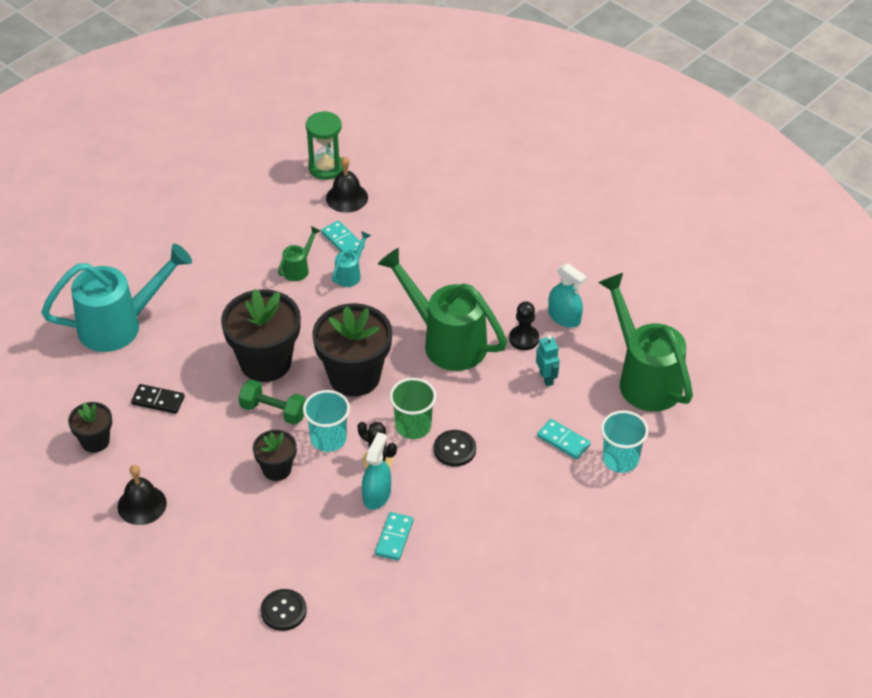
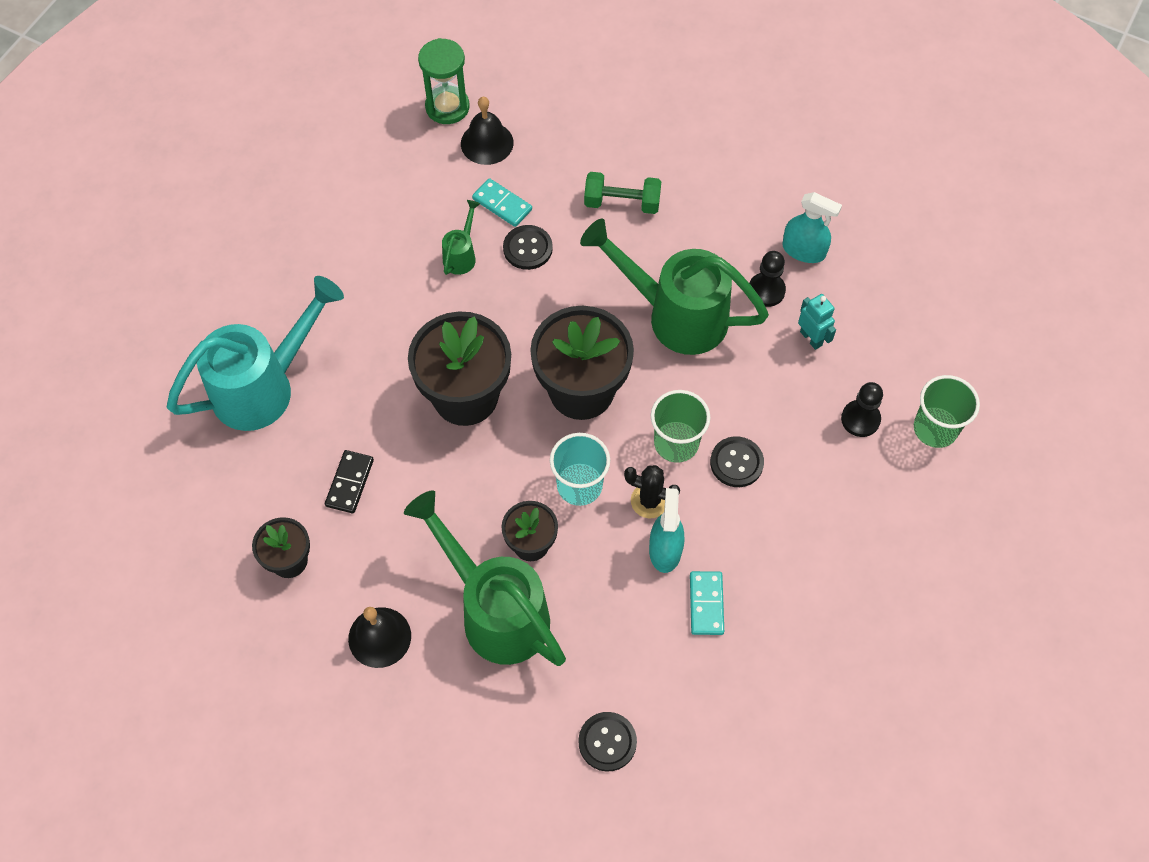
camera: 15 degrees left, 15 degrees up
(158, 400) = (349, 483): black domino -> black domino turned 75 degrees counterclockwise
(273, 411) = (499, 463): green dumbbell -> green dumbbell (622, 203)
(350, 274) = (527, 248): turquoise watering can -> black button
(563, 440) = (860, 419): turquoise domino -> black pawn
(620, 459) = (935, 428): turquoise cup -> green cup
(644, 377) = (924, 310): green watering can -> green watering can (495, 610)

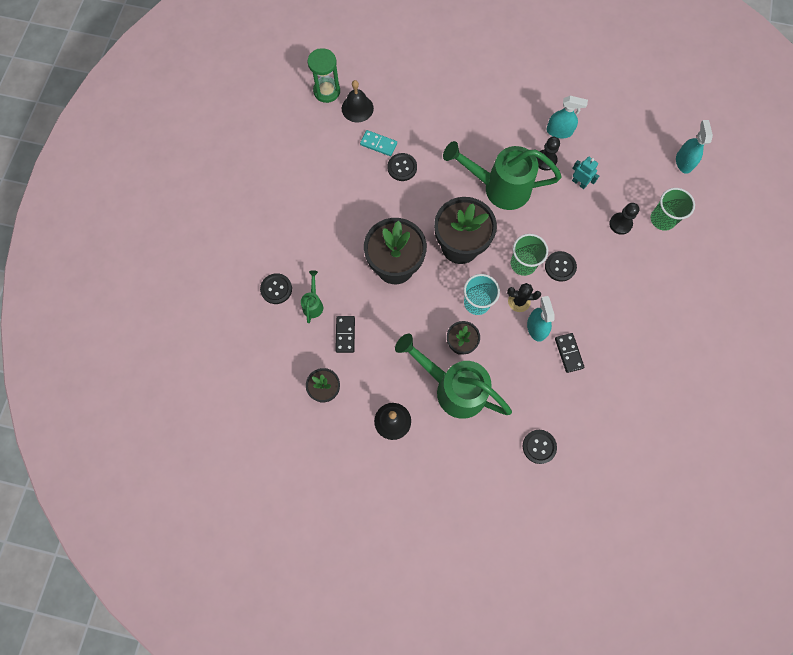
camera: 15 degrees left, 10 degrees up
(265, 386) = (276, 289): turquoise watering can -> black button
(461, 255) = (365, 181): green watering can -> green watering can (313, 303)
(622, 203) = (447, 127): green dumbbell -> none
(706, 604) = (569, 353): turquoise domino -> black domino
(1000, 346) = (684, 162): none -> turquoise spray bottle

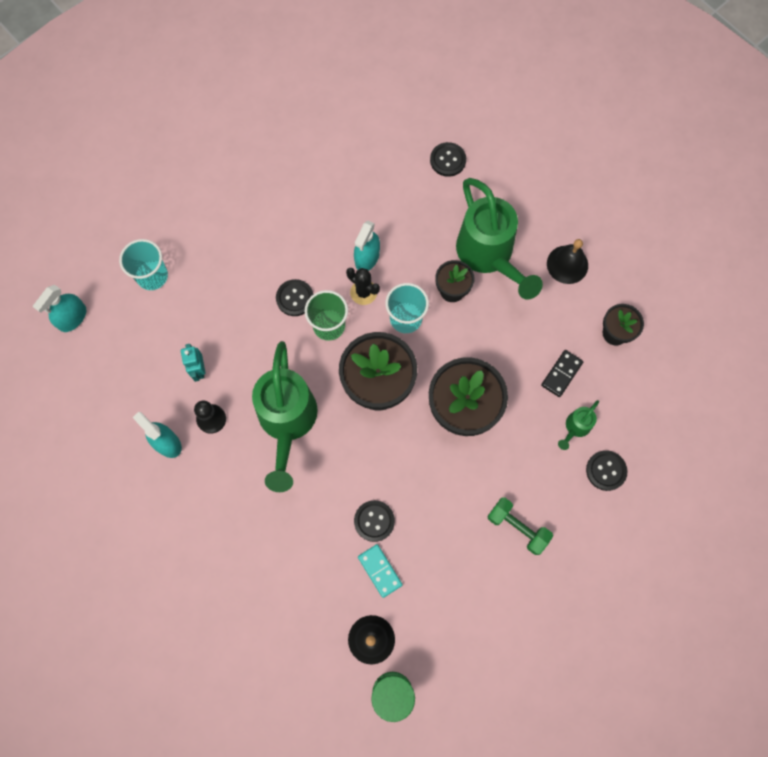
camera: 145 degrees left, 0 degrees up
(312, 218) = (517, 527): none -> green dumbbell
(498, 187) = (287, 423): green watering can -> green watering can turned 45 degrees clockwise
(569, 353) = (356, 216): black domino -> none
(620, 224) = (197, 299): black pawn -> none
(662, 219) = (152, 276): green cup -> turquoise cup

